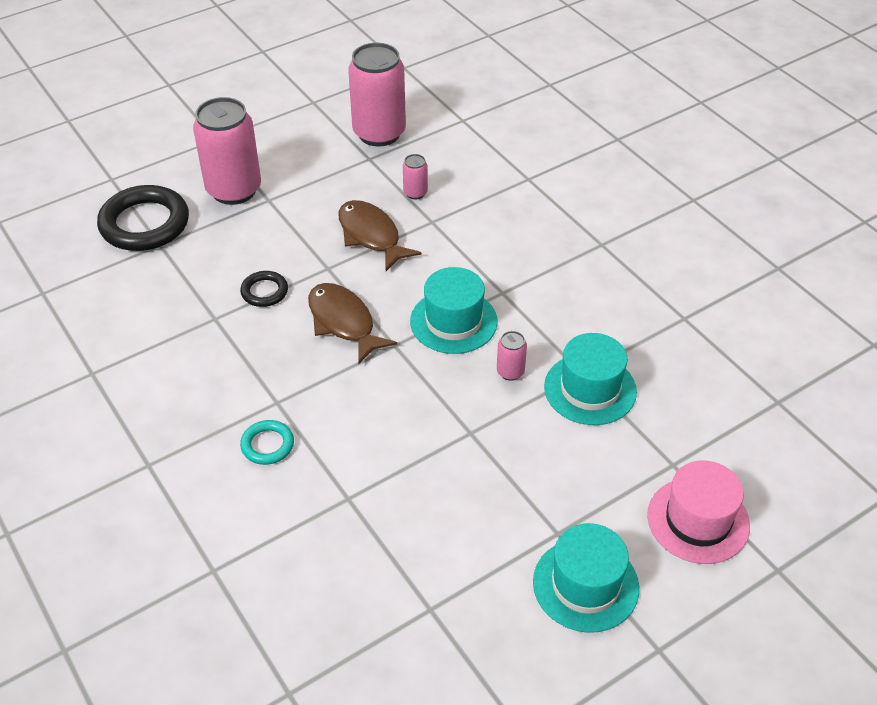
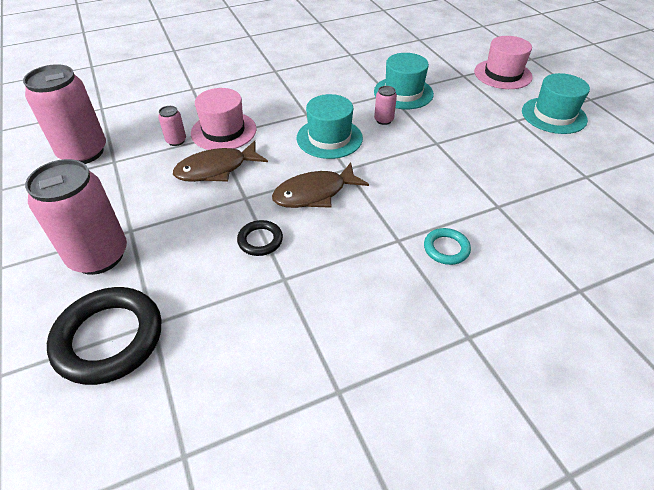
camera: 80 degrees left, 0 degrees up
(444, 226) = (223, 131): none -> pink hat

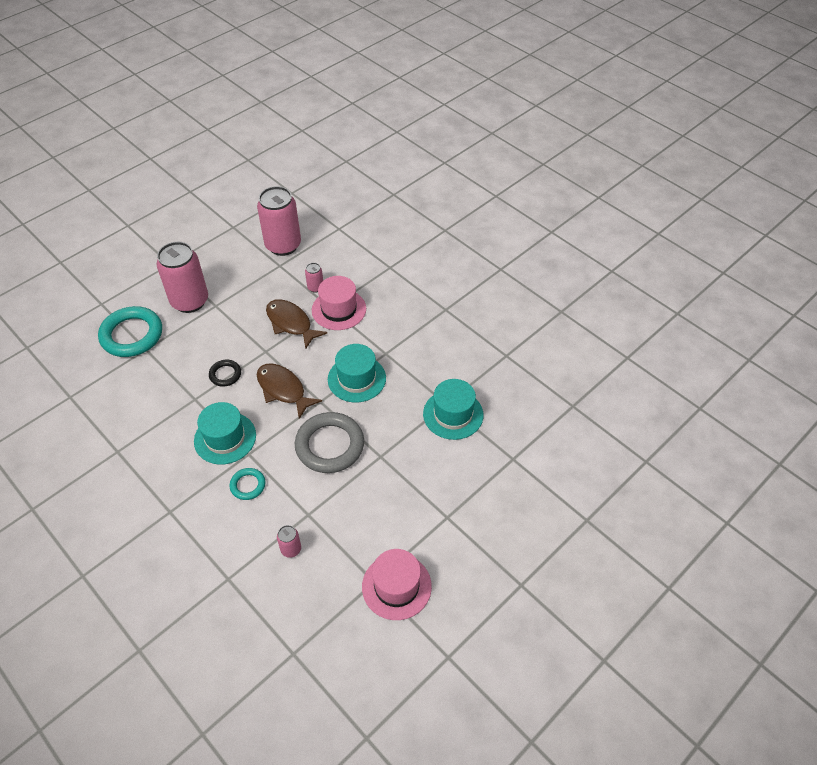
camera: 70 degrees right, 5 degrees up
(109, 338) = (132, 335): black ring -> turquoise ring
(383, 120) = (399, 409): pink can -> pink can (291, 549)
(411, 173) = (330, 445): none -> grey ring
(502, 74) = (533, 494): pink hat -> pink hat (396, 586)
(553, 115) = (470, 549): turquoise hat -> turquoise hat (225, 438)

